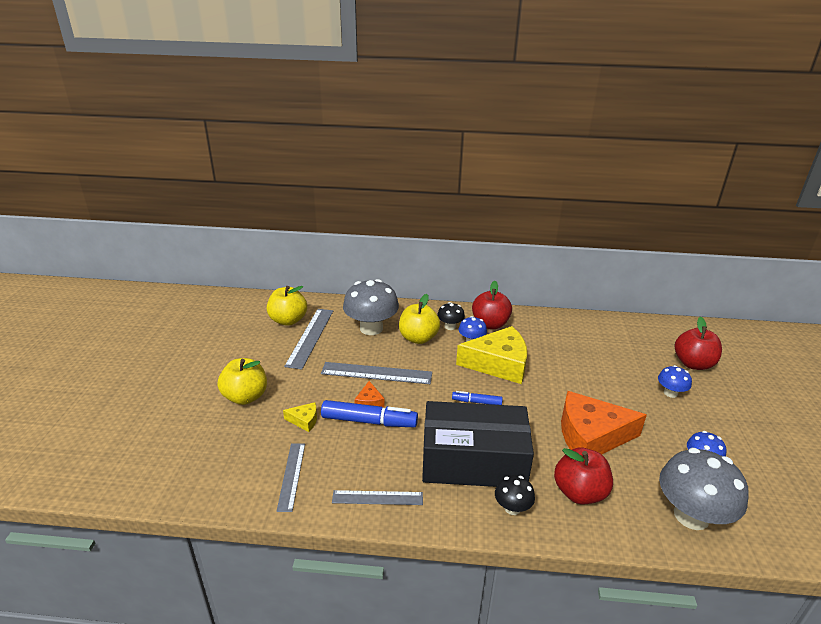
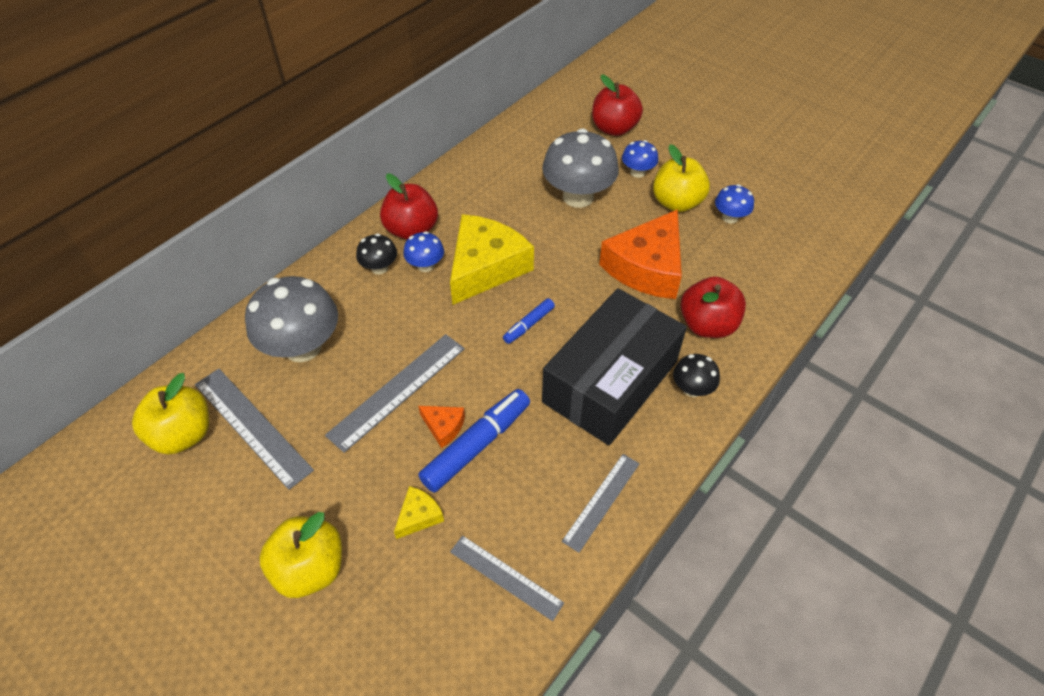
camera: 55 degrees left, 20 degrees up
(418, 338) = (371, 311): yellow apple -> yellow apple (676, 203)
(691, 515) = (779, 268): grey mushroom -> grey mushroom (578, 197)

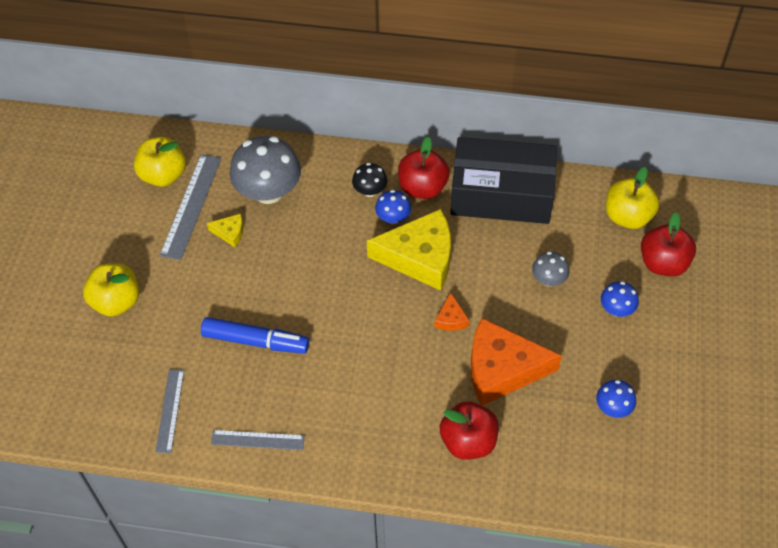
camera: 60 degrees right, 5 degrees up
(397, 390) = (269, 268): grey ruler -> none
(419, 516) = (183, 337): yellow cheese -> yellow cheese (230, 232)
(443, 427) = (258, 313): orange cheese -> orange cheese (451, 319)
(529, 325) = (382, 316): blue marker -> none
(578, 197) = (548, 279): grey mushroom -> grey mushroom, size x0.50
(610, 381) = (364, 397): black box -> black box (501, 194)
(676, 203) = (600, 357): yellow apple -> yellow apple (627, 216)
(692, 389) = (394, 457): black mushroom -> none

